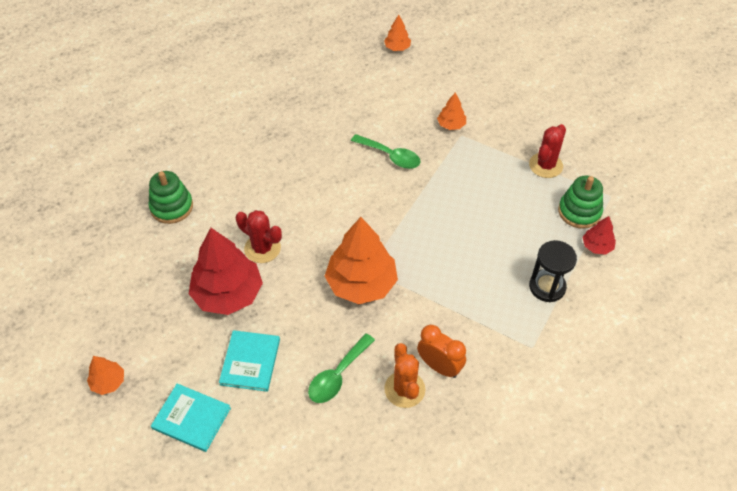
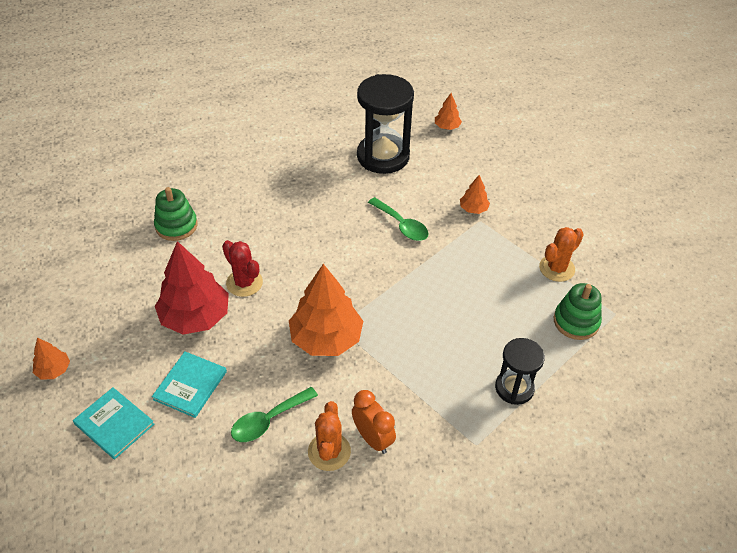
camera: 15 degrees right, 5 degrees down
(347, 91) = (383, 156): none -> black hourglass
(545, 165) = (557, 268): red cactus -> orange cactus
(597, 246) = (582, 360): red tree -> none

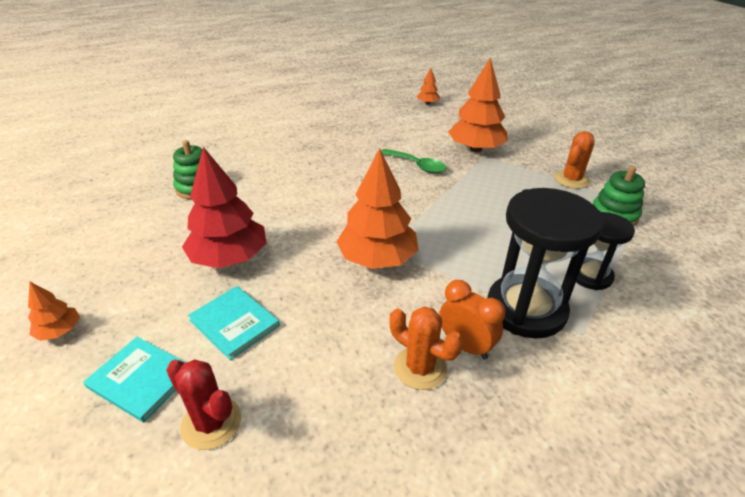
camera: 10 degrees left, 10 degrees down
(190, 385) = (234, 323): turquoise book -> turquoise book turned 60 degrees counterclockwise
(244, 283) = (277, 223): red cactus -> red cactus (211, 423)
(268, 420) = (337, 345): green spoon -> none
(329, 452) = (420, 368): orange cactus -> orange cactus turned 45 degrees counterclockwise
(383, 156) = (381, 124): black hourglass -> black hourglass (526, 309)
(473, 209) = (476, 149): orange tree -> orange tree, size x2.12

